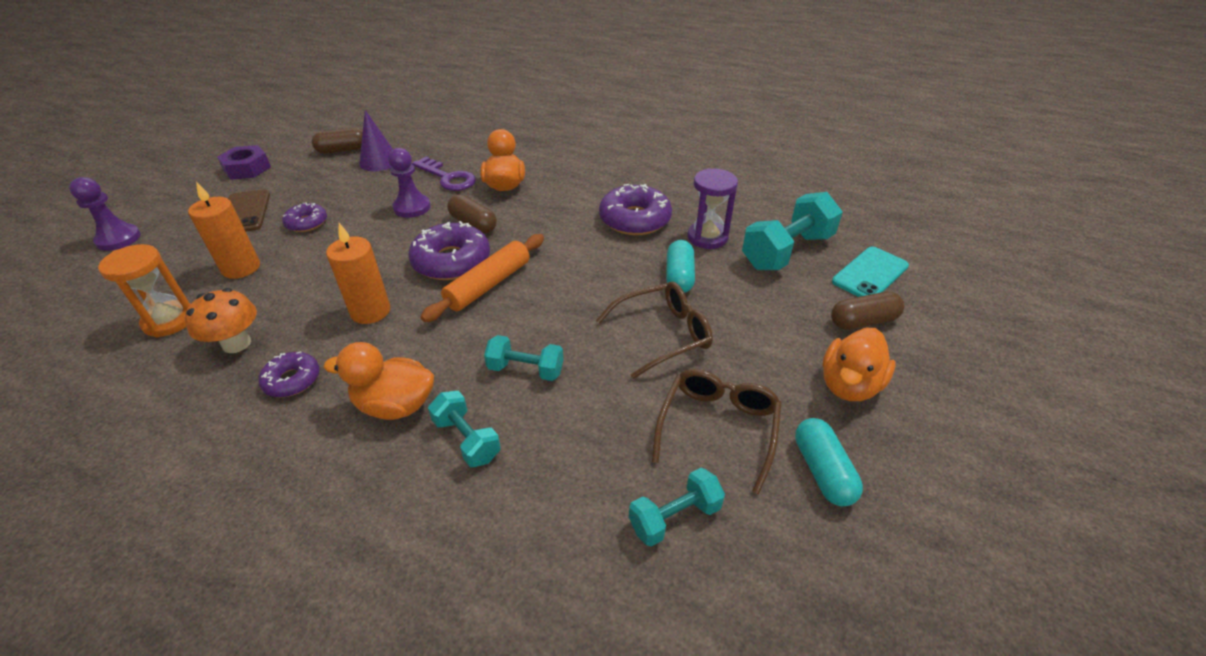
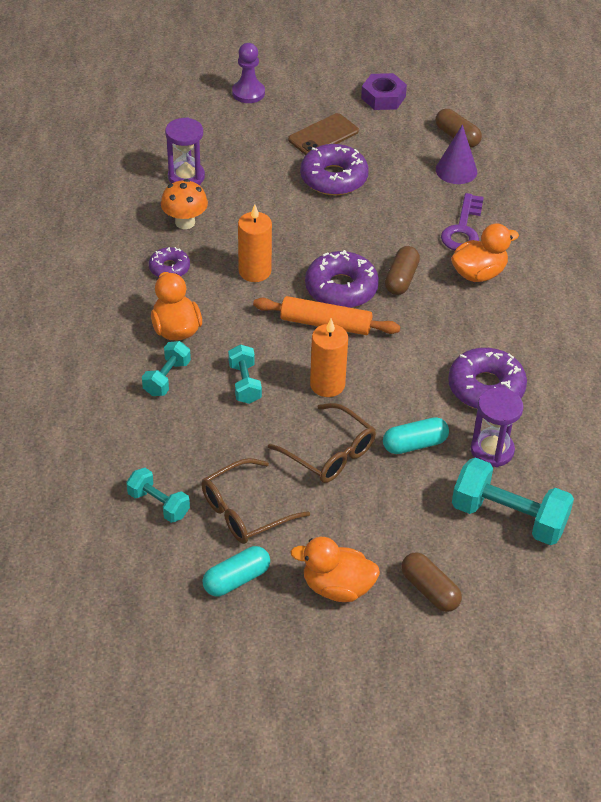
camera: 65 degrees right, 5 degrees up
(169, 321) = (186, 177): orange hourglass -> purple hourglass
(241, 268) = (258, 176): orange candle -> orange candle (327, 384)
(307, 223) = (333, 178): purple donut -> purple donut, size x1.76
(412, 207) = (398, 228): purple pawn -> none
(717, 428) = (246, 511): brown glasses -> brown glasses turned 150 degrees clockwise
(870, 274) = (512, 590): turquoise phone -> none

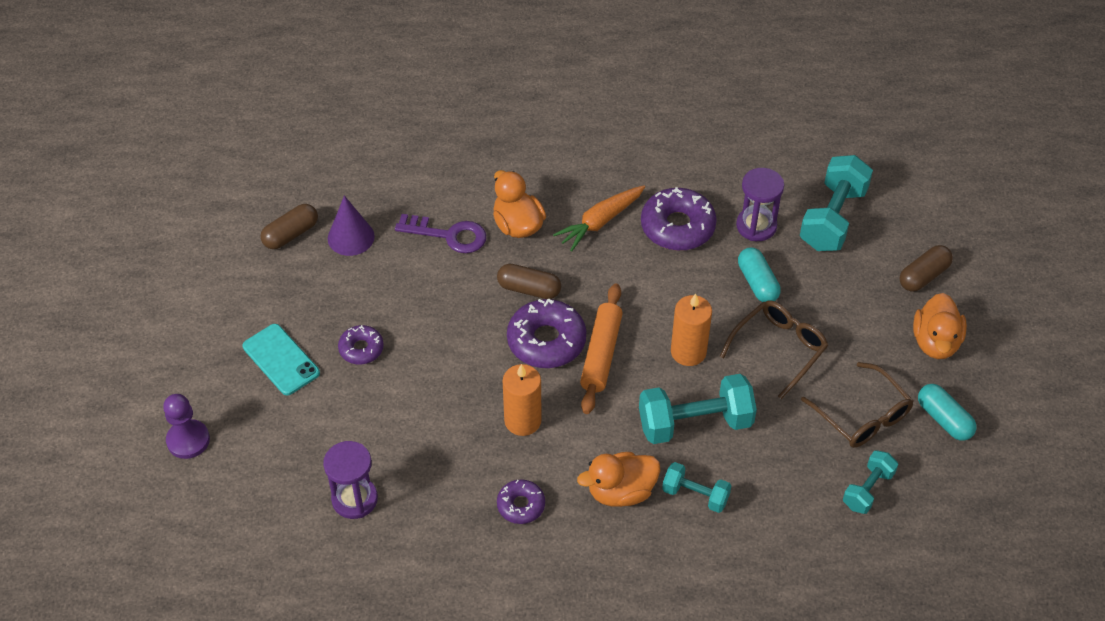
camera: 90 degrees left, 5 degrees up
(185, 222) = (440, 495): orange mushroom -> none
(245, 383) = (695, 423): turquoise dumbbell -> turquoise dumbbell, size x1.76
(323, 135) = (281, 360): brown phone -> turquoise phone
(333, 178) = (361, 349): purple donut -> purple donut, size x0.57
(383, 97) = (211, 301): purple nut -> none
(487, 331) = (600, 222): none -> orange carrot

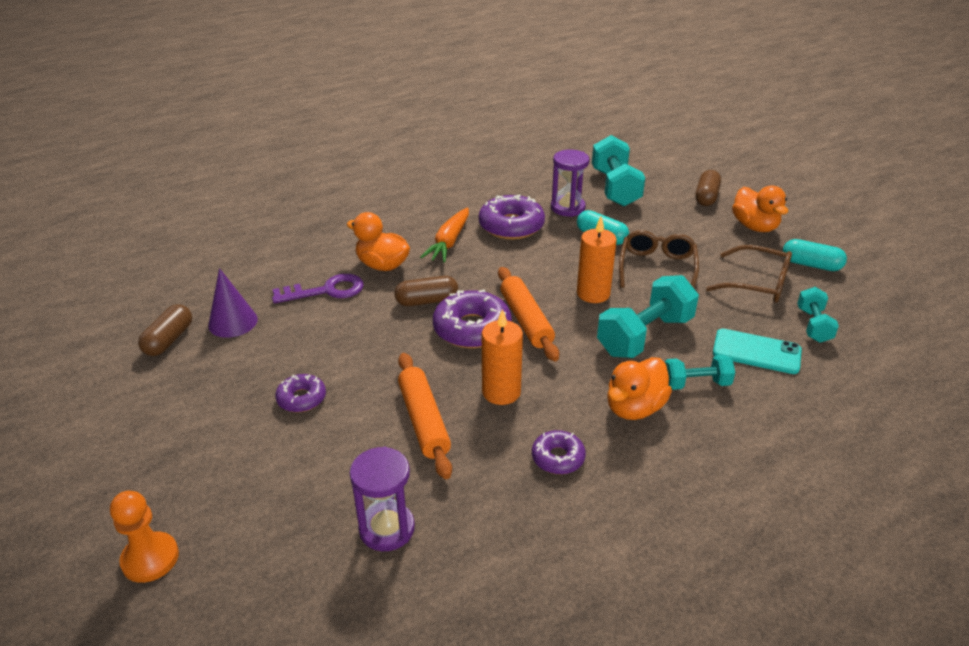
camera: 30 degrees left, 15 degrees down
(188, 440) = (150, 559): purple pawn -> orange pawn
(281, 360) = (220, 440): turquoise phone -> turquoise phone (756, 352)
(441, 418) = (423, 421): none -> orange rolling pin

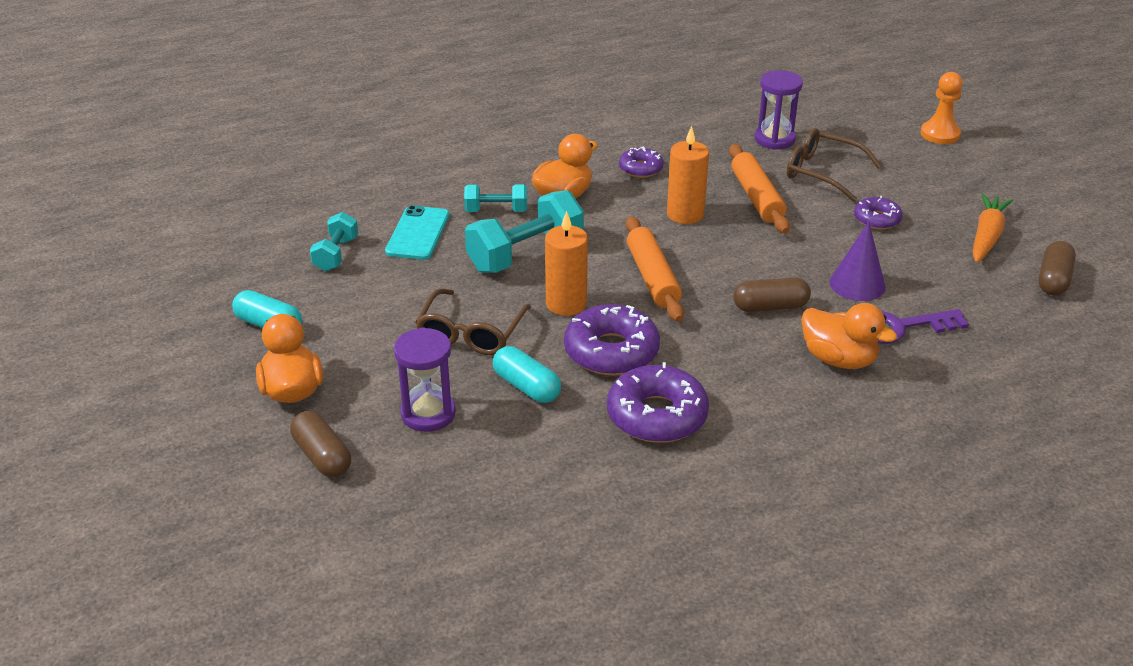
camera: 175 degrees left, 0 degrees up
(233, 322) = (994, 295): purple cone -> purple cone (857, 284)
(449, 242) = (750, 392): orange carrot -> orange carrot (986, 236)
(472, 329) = (714, 272): purple donut -> purple donut (611, 351)
(567, 208) = (561, 447): purple hourglass -> purple hourglass (428, 414)
(615, 188) = (465, 489): turquoise dumbbell -> none
(706, 197) = (322, 456): brown capsule -> brown capsule turned 60 degrees counterclockwise
(756, 352) = (418, 233): turquoise phone -> turquoise phone turned 75 degrees clockwise
(757, 283) = (359, 305): brown glasses -> brown glasses (823, 173)

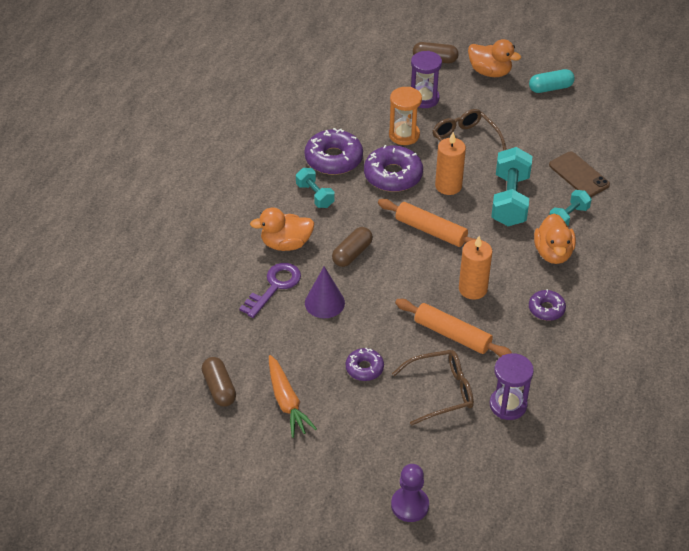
camera: 135 degrees right, 10 degrees up
(336, 254) = (591, 137): turquoise dumbbell -> turquoise dumbbell (315, 195)
(418, 233) = (579, 175): turquoise phone -> brown phone
(526, 387) = (404, 135): turquoise capsule -> orange hourglass
(940, 134) = (410, 505): orange pawn -> purple pawn

